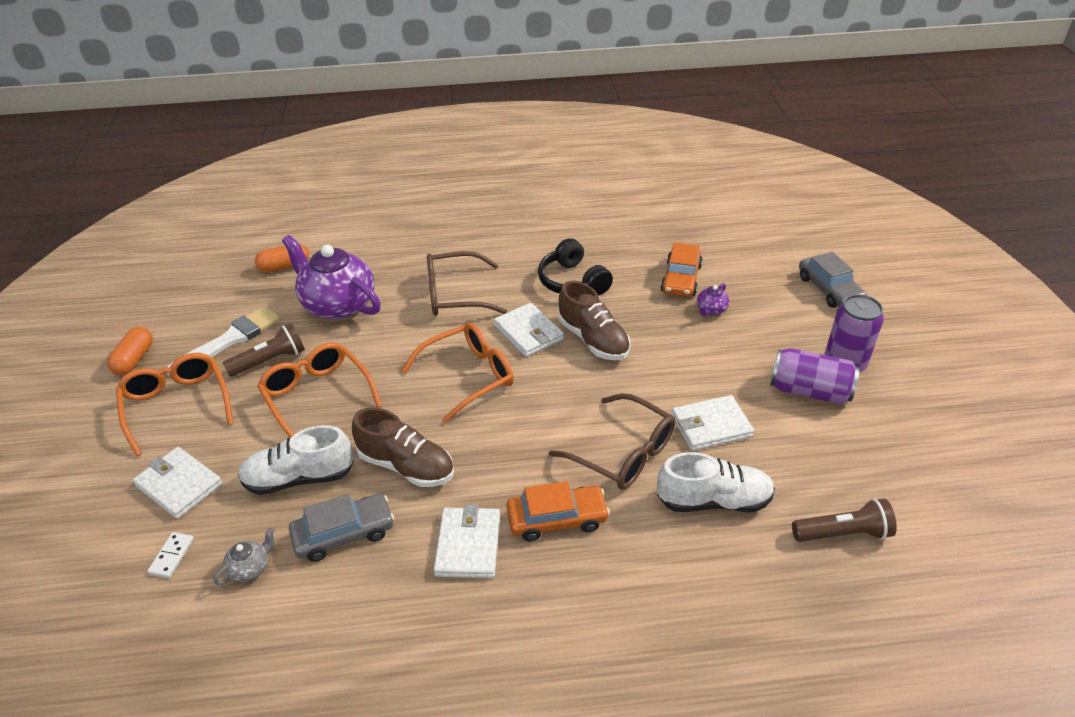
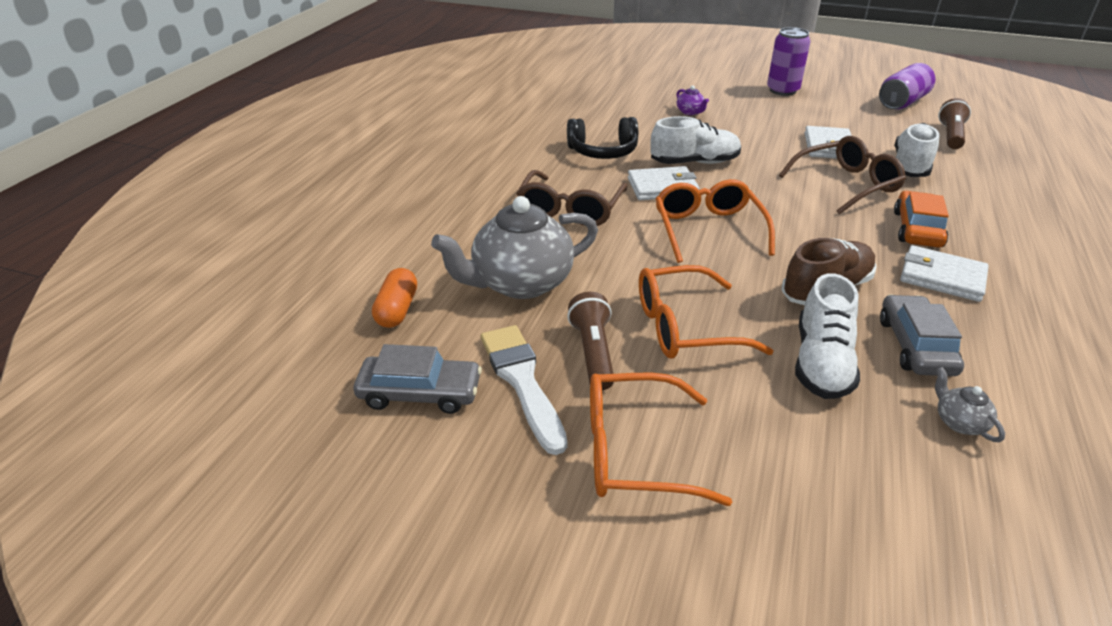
camera: 65 degrees left, 5 degrees down
(134, 359) = (492, 489): orange capsule -> none
(172, 556) = (932, 490): white domino -> none
(179, 485) = (801, 468): white wallet -> none
(338, 304) = (520, 283): purple teapot -> grey teapot
(593, 340) = (694, 162): brown shoe -> white shoe
(681, 279) = (640, 111): orange car -> none
(809, 391) = (806, 107): purple can -> purple can (902, 102)
(829, 289) = (697, 72): grey car -> grey car (420, 393)

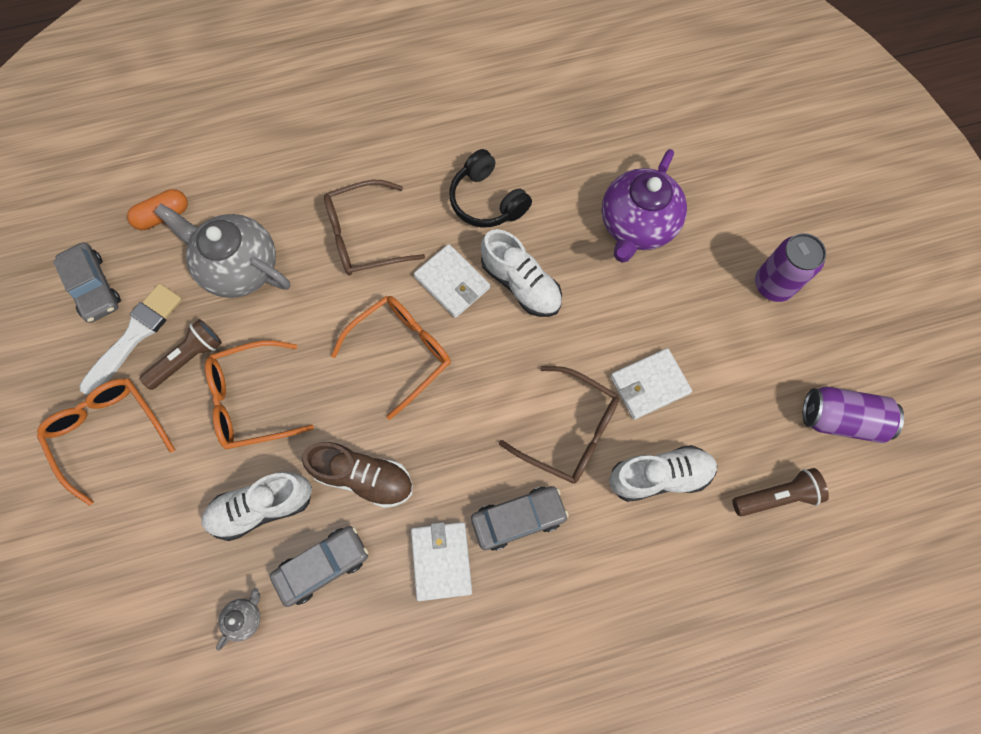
camera: 55 degrees right, 35 degrees up
(685, 327) = (251, 400): orange glasses -> orange glasses turned 60 degrees counterclockwise
(690, 112) = (636, 225): purple teapot -> purple teapot, size x2.43
(917, 229) = (518, 518): orange car -> grey car

